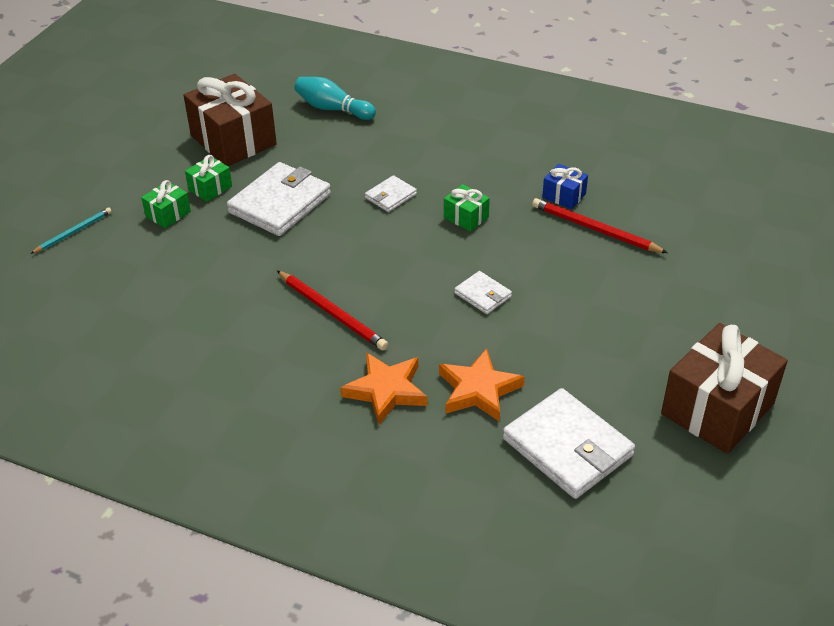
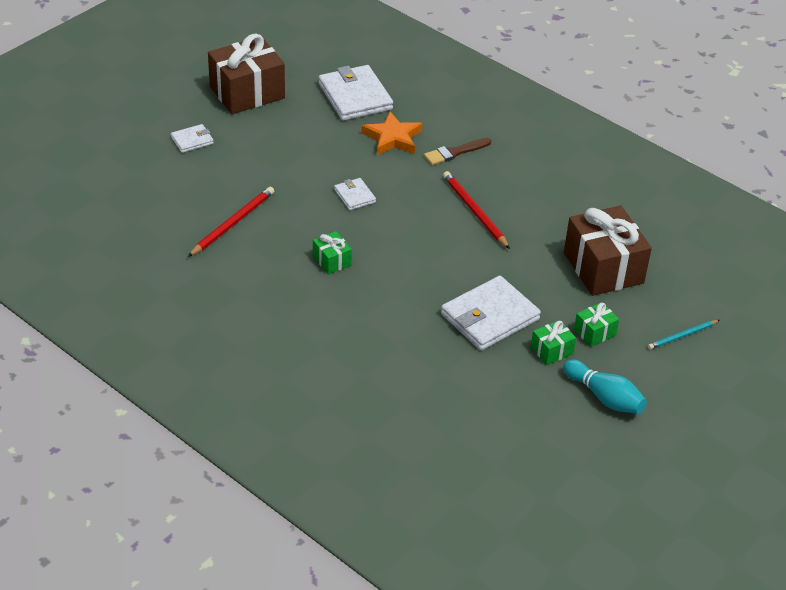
camera: 165 degrees left, 0 degrees up
(233, 140) = (518, 403): brown gift -> brown gift (603, 268)
(333, 109) = (403, 418): turquoise bowling pin -> turquoise bowling pin (604, 397)
(386, 390) = (455, 152): orange star -> brown brush
(390, 196) = (387, 298): white wallet -> white wallet (192, 140)
(564, 196) = (236, 258): blue gift -> none
(594, 229) = (233, 223): red pencil -> red pencil turned 105 degrees counterclockwise

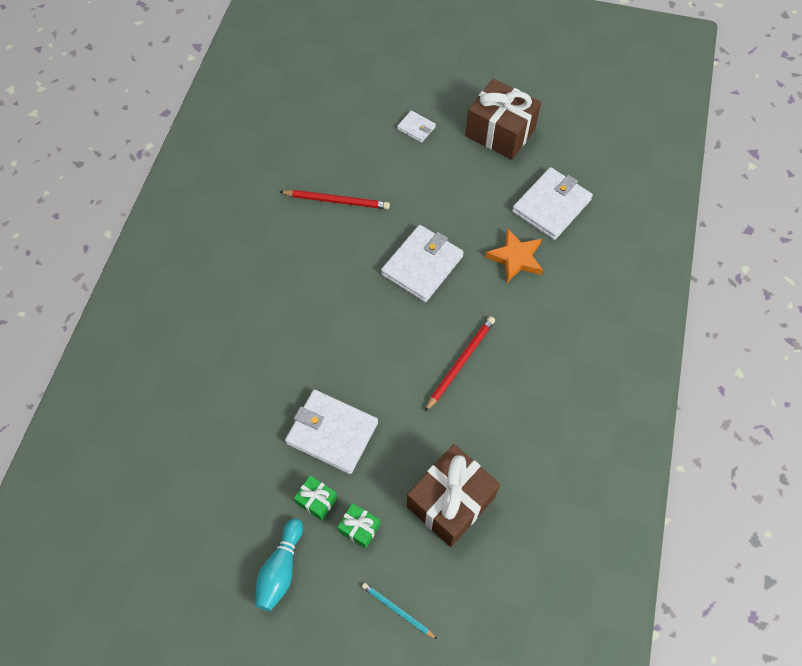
camera: 65 degrees right, 20 degrees up
(332, 261) = (333, 286): green gift -> none
(354, 196) = (422, 265): white wallet -> white wallet, size x1.99
(455, 152) = (530, 313): brown brush -> none

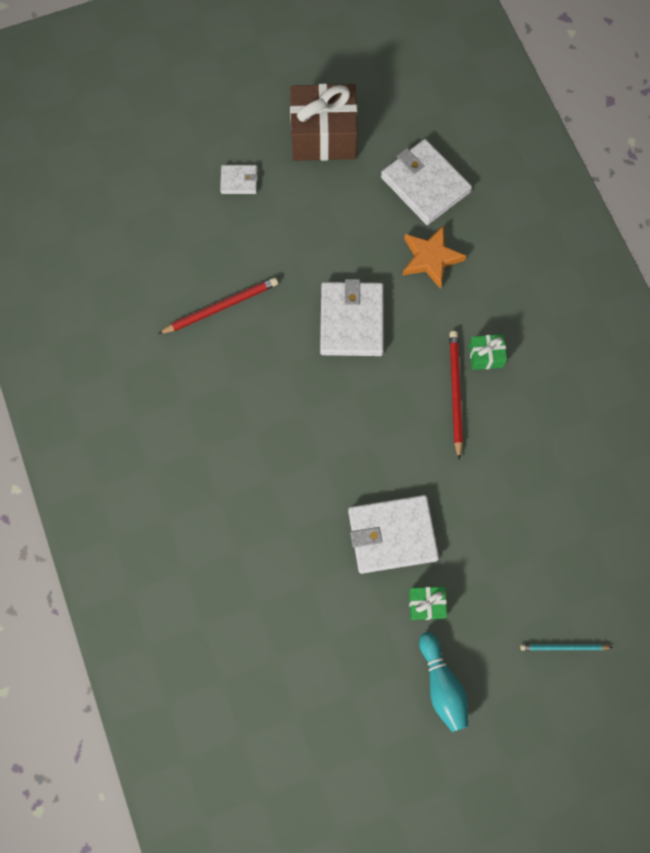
camera: 35 degrees left, 10 degrees up
(359, 528) = (480, 602): green gift -> green gift (485, 356)
(450, 502) = (538, 524): brown gift -> none
(551, 206) = (425, 185): white wallet -> white wallet turned 45 degrees counterclockwise

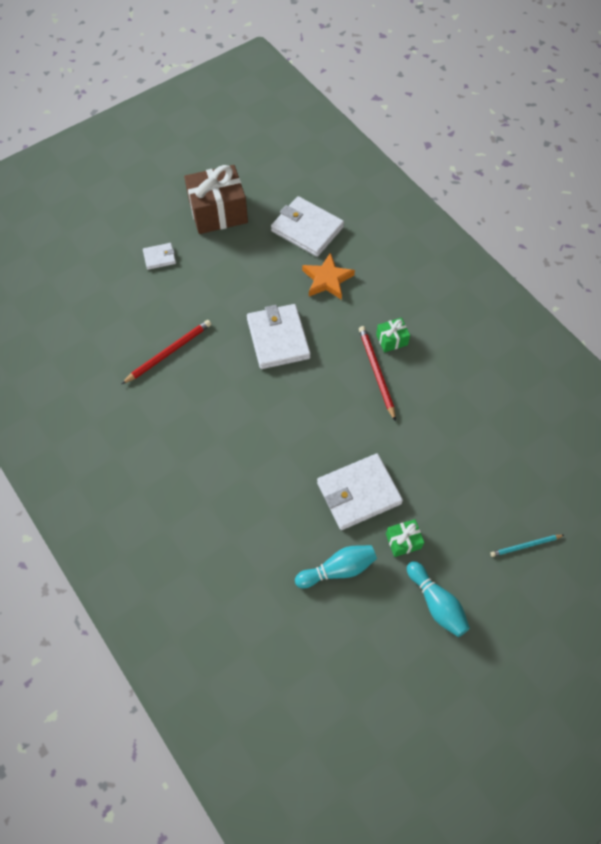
camera: 15 degrees left, 10 degrees down
(344, 617) = (338, 569): none -> turquoise bowling pin

